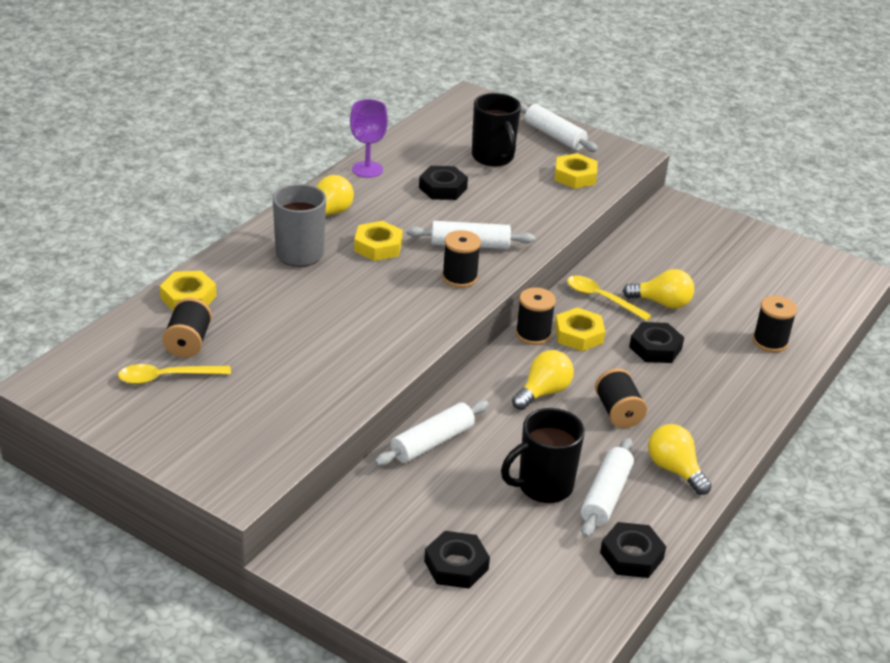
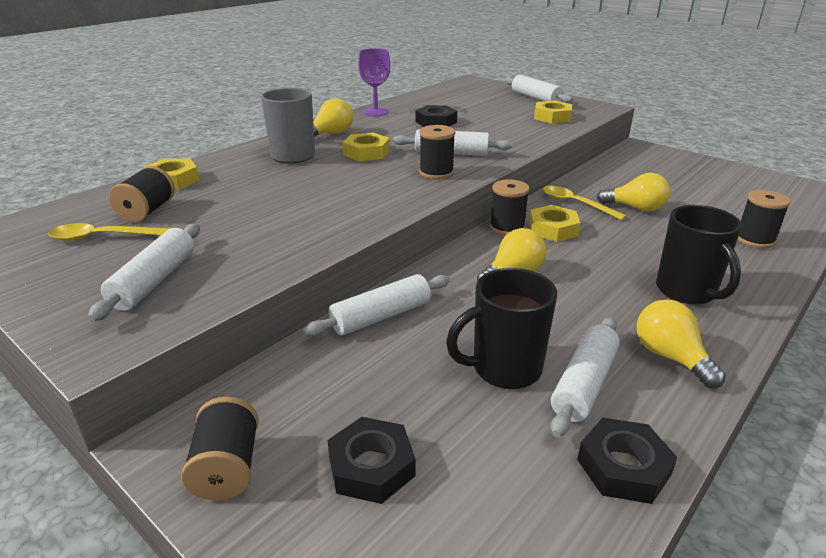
camera: 10 degrees right, 5 degrees down
(245, 425) = (154, 281): none -> white rolling pin
(493, 158) = (483, 107): black mug -> black mug (687, 291)
(618, 412) = (596, 295): black spool -> black spool (227, 468)
(655, 348) = (633, 241): black nut -> none

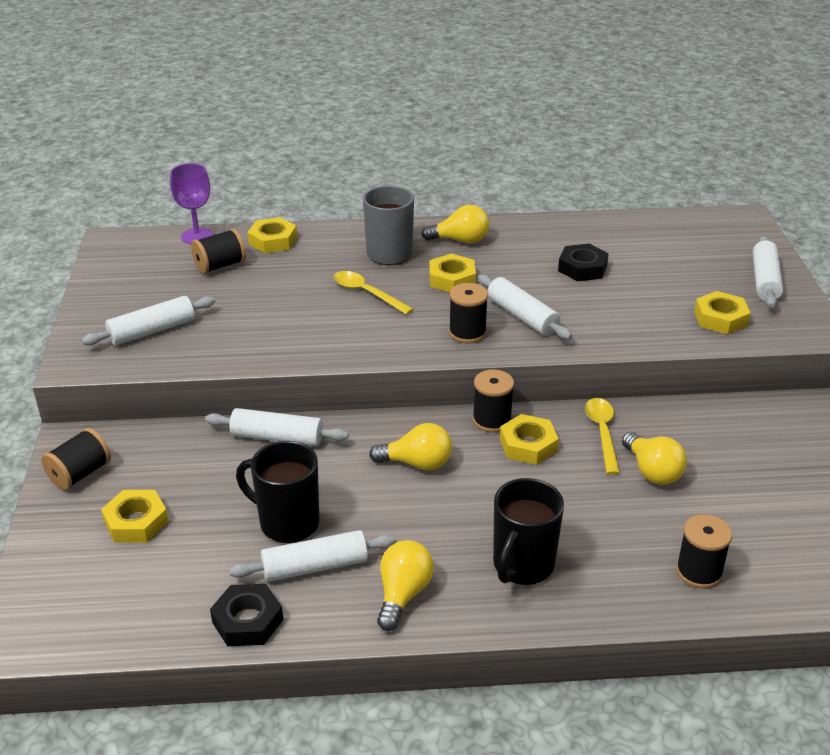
camera: 45 degrees right, 5 degrees up
(103, 237) = (170, 277): yellow spoon -> yellow spoon (367, 293)
(371, 466) = (136, 522): black nut -> yellow nut
(375, 112) = (549, 227): purple goblet -> purple goblet (197, 236)

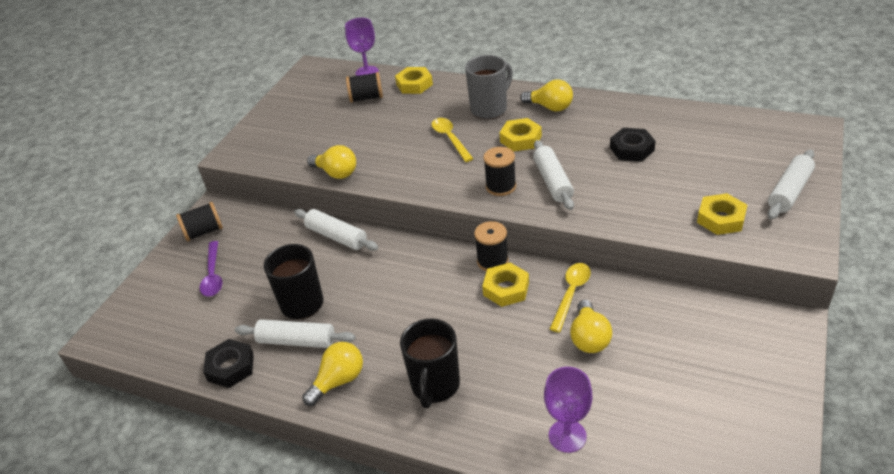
camera: 30 degrees right, 5 degrees up
(136, 522) = (213, 275): yellow nut -> purple spoon
(152, 331) = (291, 139): white rolling pin -> none
(417, 463) = (415, 282): yellow light bulb -> yellow light bulb (336, 173)
(522, 566) = (435, 386): black mug -> black mug turned 45 degrees counterclockwise
(699, 572) = (567, 436): black spool -> purple goblet

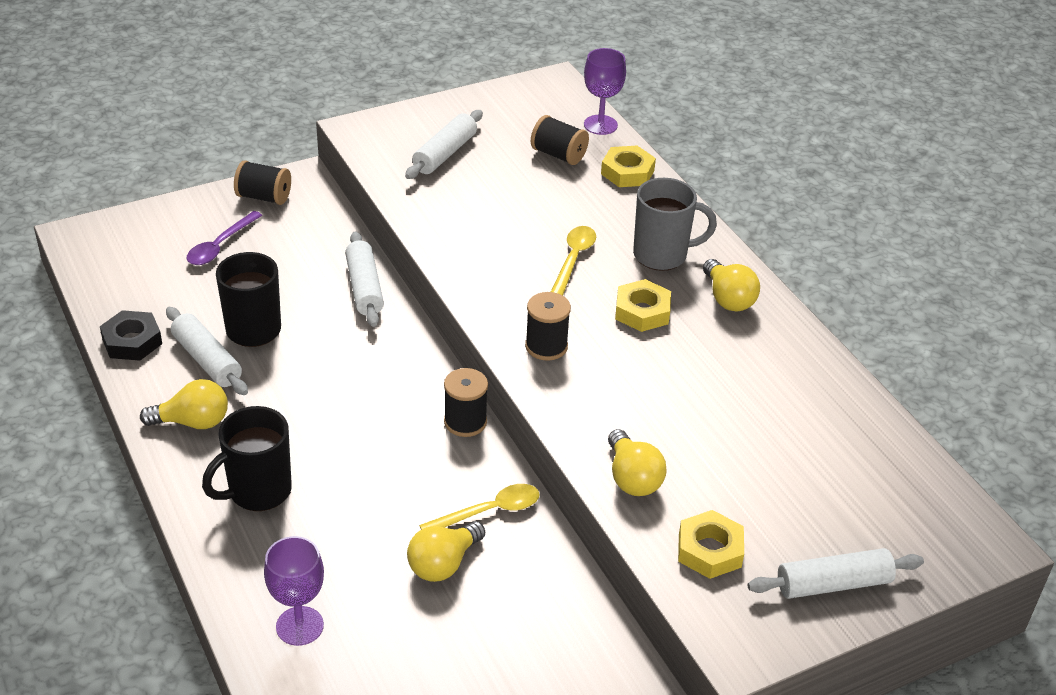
camera: 35 degrees right, 0 degrees up
(336, 173) = (419, 218): yellow light bulb -> yellow light bulb (632, 478)
(506, 289) = (438, 458): yellow nut -> none
(552, 181) = (603, 380): white rolling pin -> white rolling pin (445, 154)
(631, 149) = (739, 408): black nut -> none

